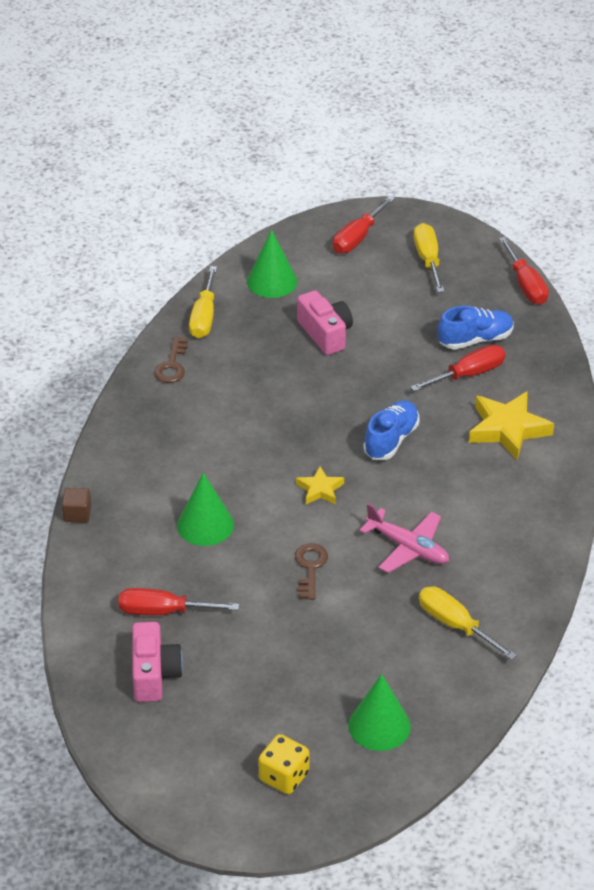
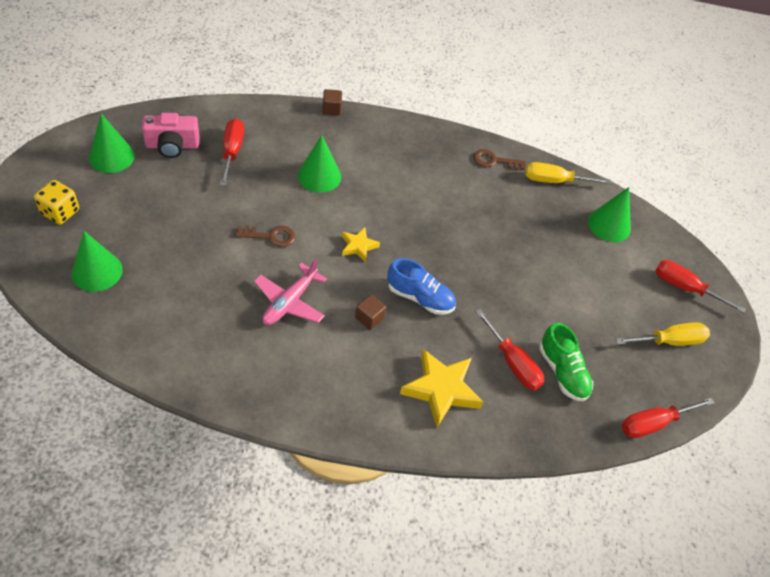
camera: 80 degrees right, 10 degrees up
(177, 737) = (111, 156): none -> green cone
(325, 334) = (549, 258): pink camera -> none
(423, 482) = (369, 318): none -> brown cube
(455, 625) = (197, 330): yellow screwdriver -> none
(475, 340) = (562, 372): blue shoe -> green shoe

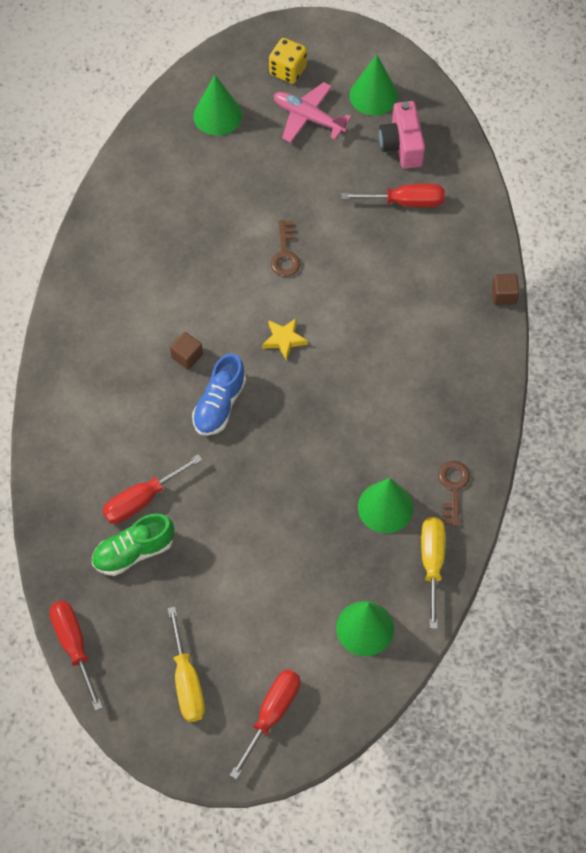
camera: 95 degrees right, 10 degrees up
(289, 302) = (199, 281): pink plane -> pink plane (308, 118)
(319, 176) = (385, 292): green cone -> green cone (385, 507)
(441, 390) = (103, 428): yellow star -> none

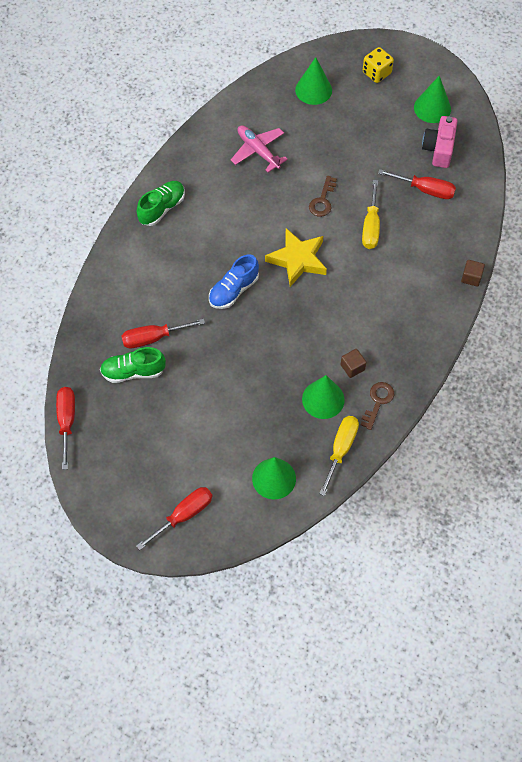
camera: 20 degrees right, 0 degrees up
(85, 327) = (162, 208): none -> green shoe
(187, 356) = (224, 250): brown cube -> brown cube (352, 367)
(187, 681) = (134, 472): yellow screwdriver -> yellow screwdriver (371, 226)
(284, 339) = (298, 259): yellow star -> yellow star, size x1.82
(308, 118) = (378, 110): pink plane -> pink plane (258, 151)

